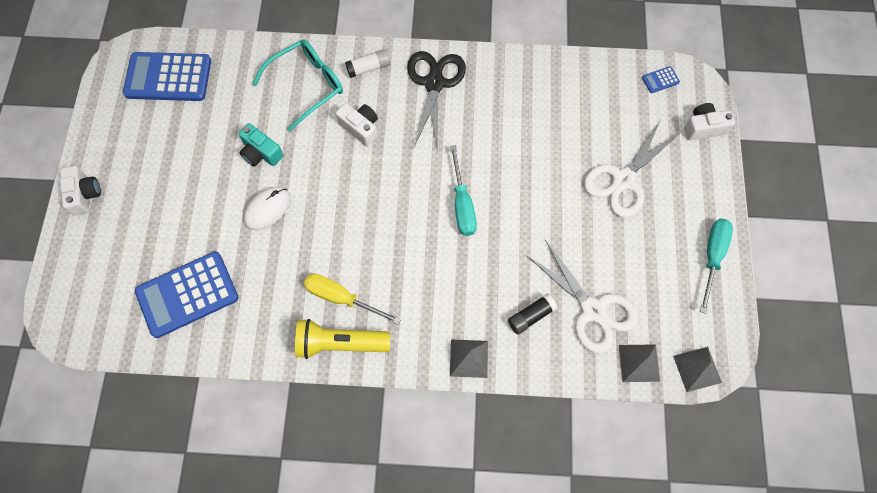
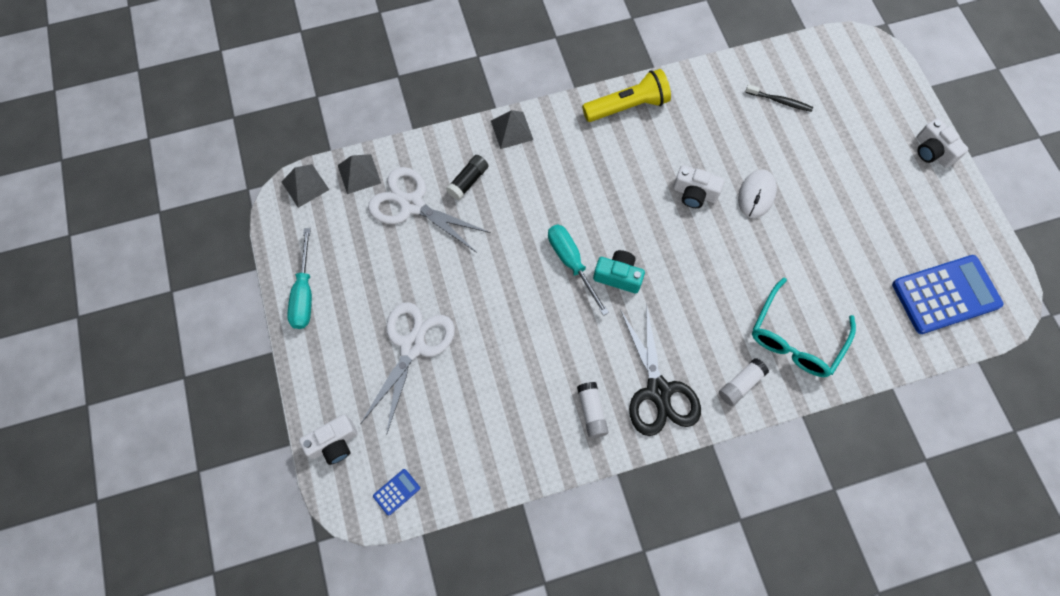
camera: 160 degrees right, 0 degrees up
(187, 294) = (780, 101): blue calculator -> black toothbrush
(261, 153) = (797, 247): turquoise camera -> turquoise camera (618, 276)
(341, 298) = (645, 141): yellow screwdriver -> none
(360, 128) = (712, 308): white camera -> white camera (694, 193)
(492, 85) = (591, 412): none -> white glue stick

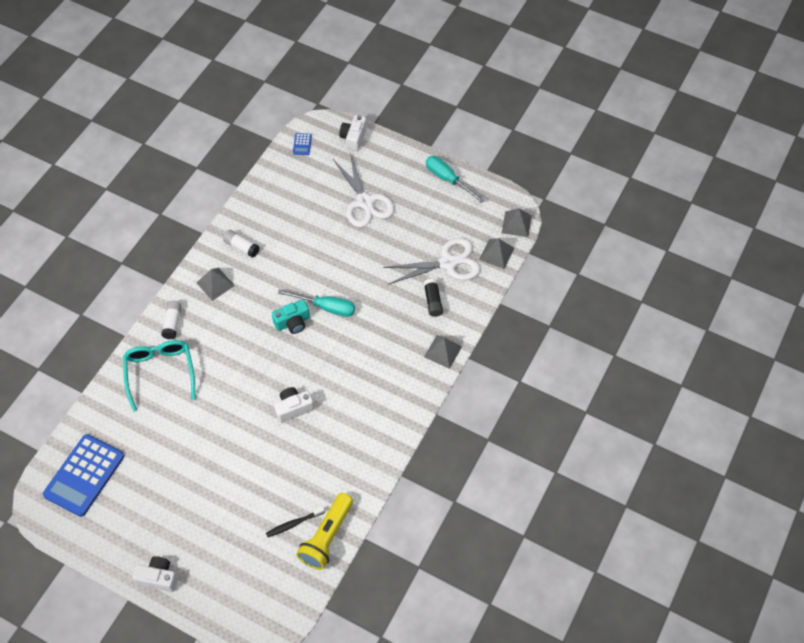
camera: 135 degrees right, 10 degrees down
(627, 106) = (390, 429): yellow flashlight -> yellow flashlight (327, 537)
(658, 391) = (215, 284): black scissors -> grey pyramid
(756, 195) = (254, 440): white mouse -> none

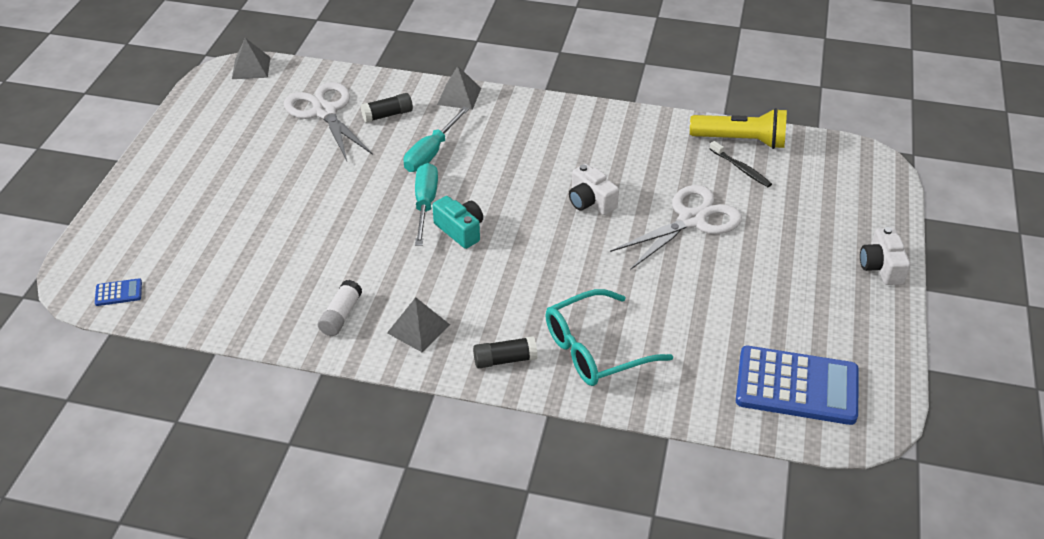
camera: 105 degrees left, 15 degrees down
(172, 323) = (505, 360): white glue stick -> black glue stick
(353, 138) = (103, 237): white camera -> none
(365, 202) = (231, 202): white scissors -> white scissors (691, 220)
(447, 179) = (181, 133): turquoise screwdriver -> turquoise screwdriver (431, 153)
(496, 253) = (301, 77): grey pyramid -> none

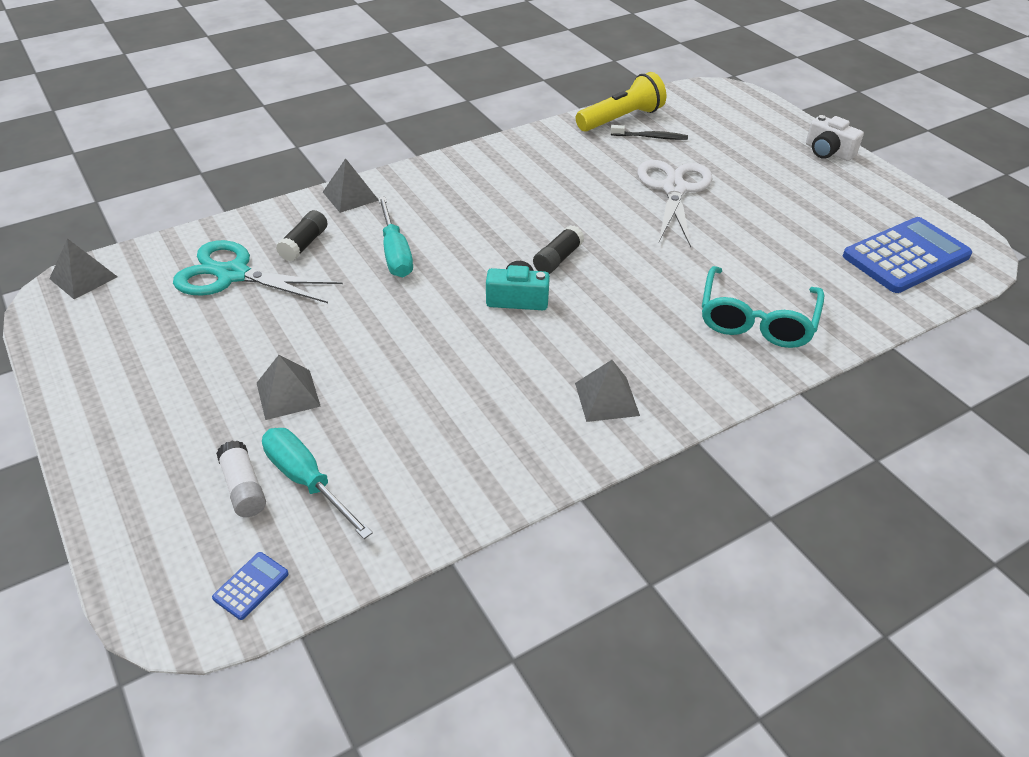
camera: 45 degrees left, 0 degrees up
(259, 204) = (288, 394): none -> grey pyramid
(324, 112) = (233, 275): white scissors -> turquoise scissors
(341, 315) = (524, 436): white glue stick -> white glue stick (244, 488)
(425, 204) = (454, 296): turquoise screwdriver -> turquoise screwdriver (307, 481)
(505, 360) = (709, 374): black glue stick -> black glue stick (558, 259)
(590, 201) = (584, 217): white camera -> none

